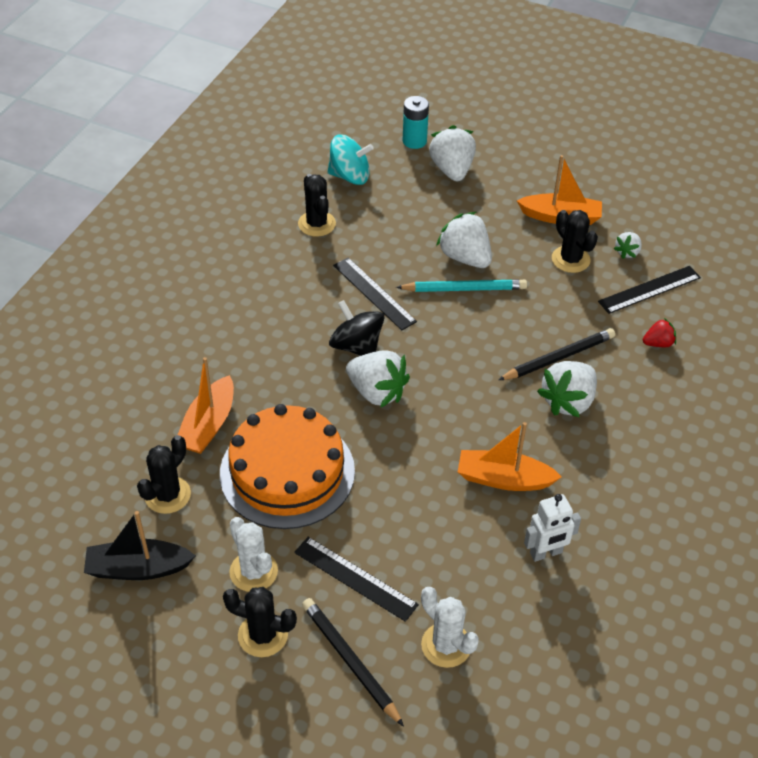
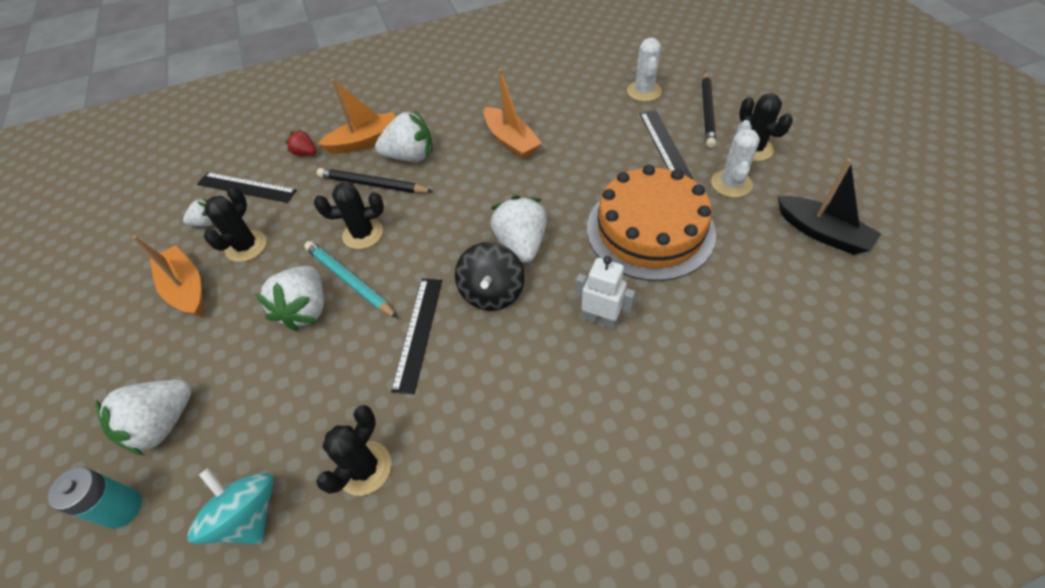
camera: 130 degrees left, 5 degrees up
(167, 495) = (763, 271): black cactus -> black cactus (363, 234)
(208, 425) = (684, 308): orange boat -> orange boat (365, 141)
(546, 553) = (538, 97): white robot -> white robot (601, 319)

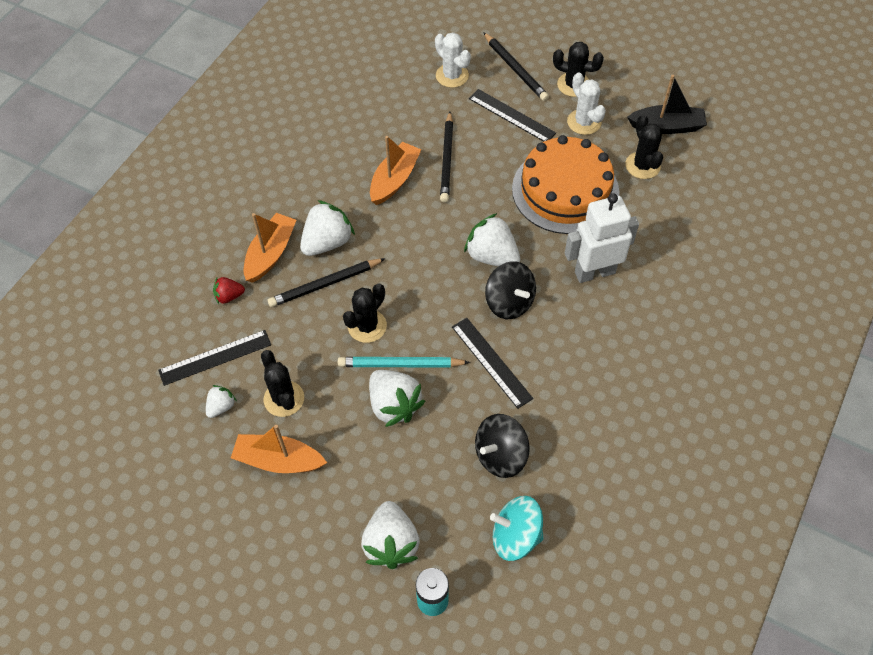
camera: 45 degrees left, 5 degrees up
(328, 423) = (500, 455): none -> black spinning top
(364, 468) = (552, 459): black cactus -> black cactus (642, 165)
(511, 141) = (394, 180): orange boat -> orange boat turned 75 degrees counterclockwise
(570, 148) = (447, 159): none -> black pencil
(601, 319) = (594, 272): white robot -> white robot, size x1.57

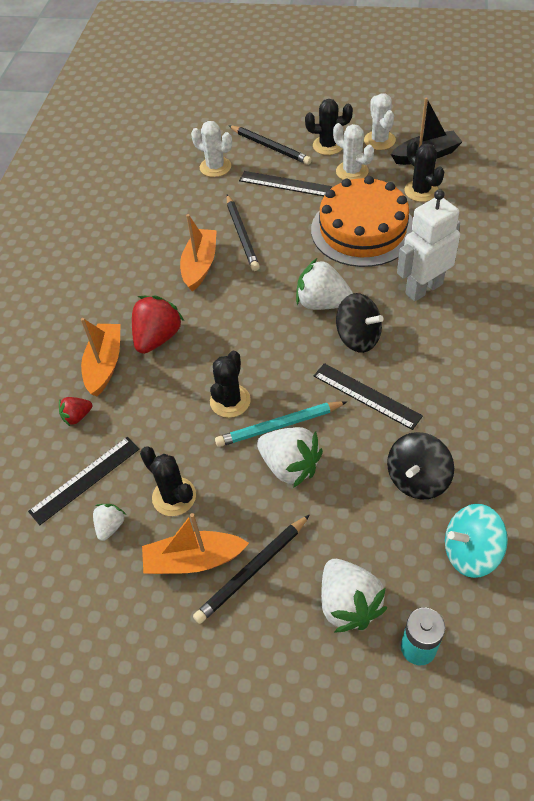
camera: 15 degrees left, 5 degrees down
(325, 284) = (171, 376): black pencil -> black pencil (252, 571)
(327, 242) = (158, 337): white strawberry -> red strawberry
(628, 95) = (379, 140): none -> white cactus

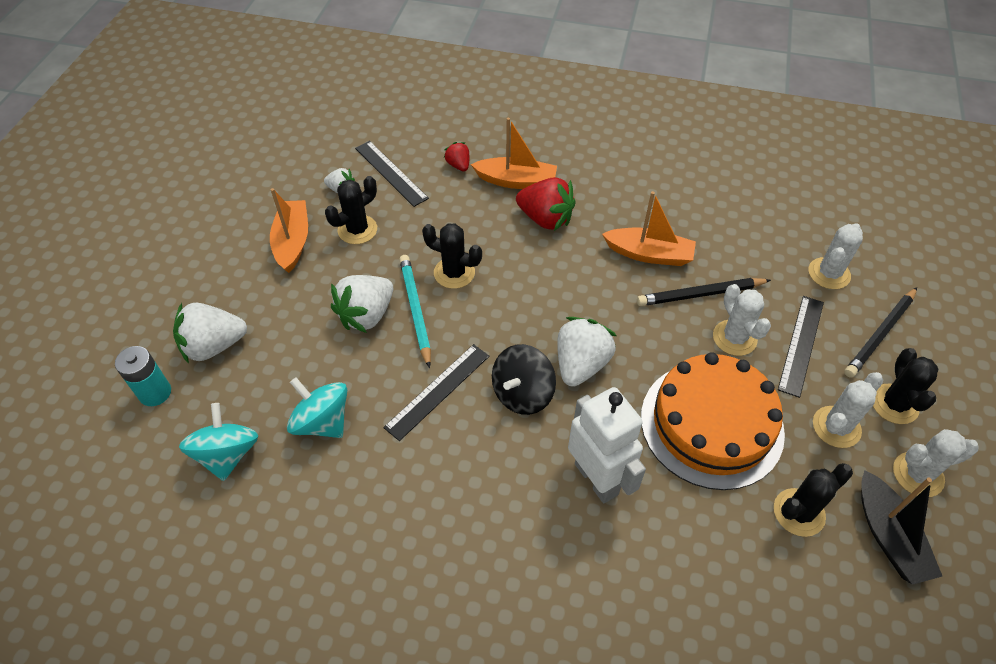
camera: 90 degrees right, 0 degrees up
(252, 571) = (269, 280): black pencil -> none
(283, 217) = (734, 338): none -> white cactus
(417, 479) = (322, 422): black spinning top -> turquoise spinning top

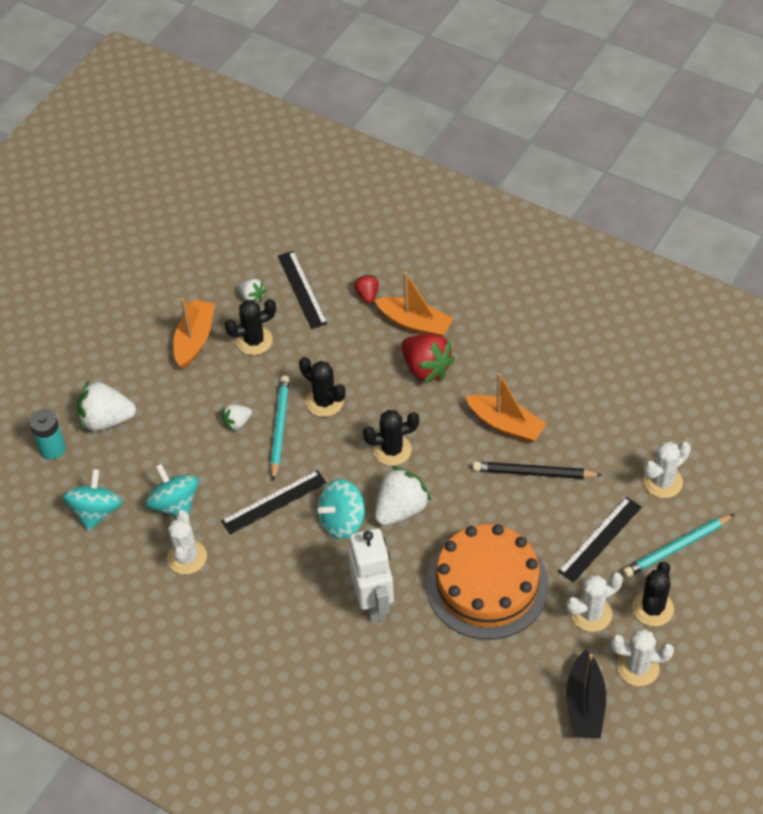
camera: 20 degrees right, 0 degrees up
(366, 315) = (237, 423): white strawberry -> white strawberry, size x0.53
(522, 393) = (342, 521): black spinning top -> turquoise spinning top
(734, 338) = (544, 519): white cactus -> white cactus (187, 557)
(799, 512) = (522, 669): black cactus -> black cactus (392, 450)
(880, 334) = (676, 548): black pencil -> turquoise pencil

